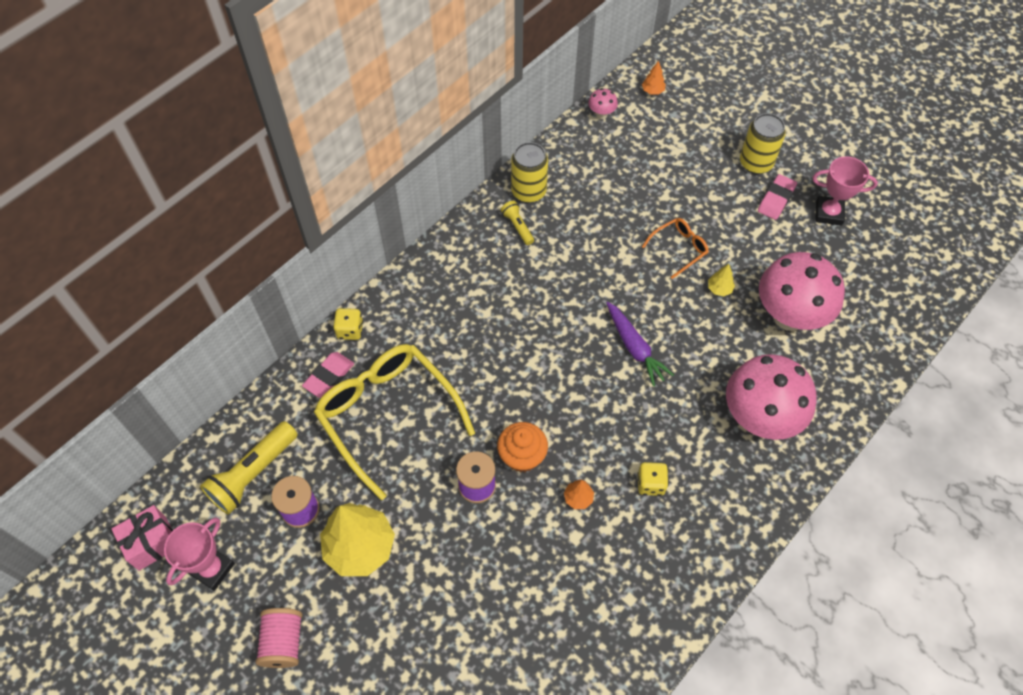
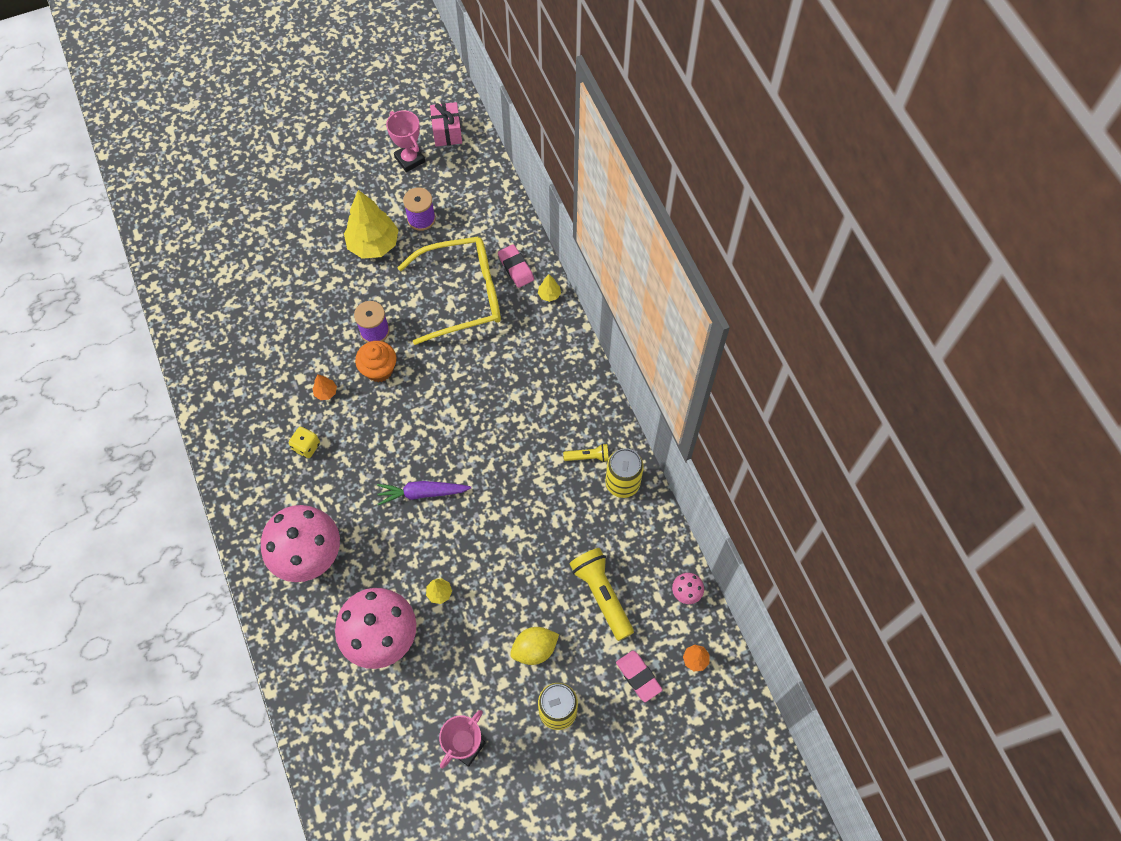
camera: 115 degrees right, 5 degrees up
(253, 474) = (464, 199): yellow flashlight -> yellow flashlight (602, 595)
(283, 642) = (338, 184): pink spool -> none
(350, 330) = (549, 295): yellow dice -> yellow tree
(679, 248) = (497, 581): orange glasses -> none
(718, 198) = (534, 649): none -> yellow lemon
(776, 199) = (506, 704): pink eraser -> pink eraser (638, 676)

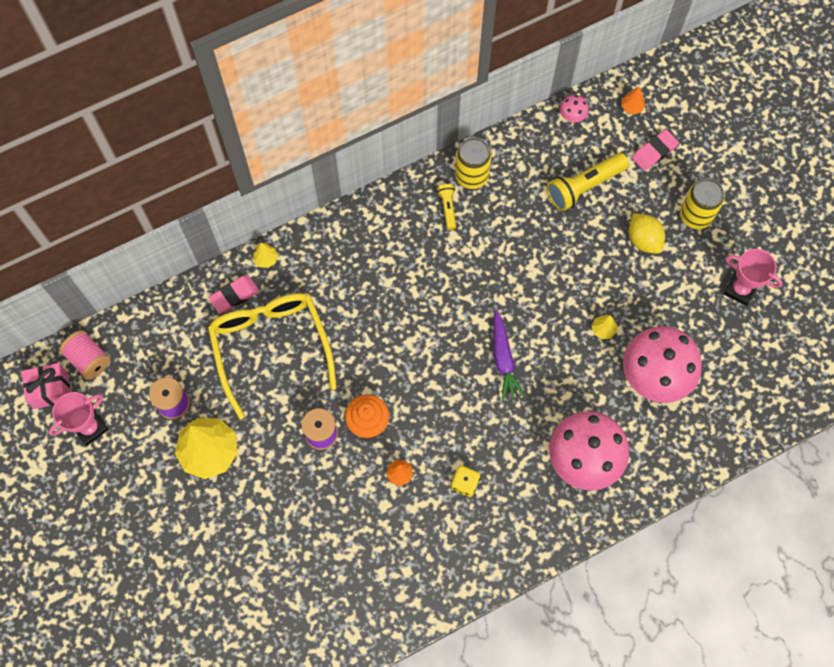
camera: 95 degrees left, 5 degrees up
(470, 159) = (89, 359): none -> pink spool

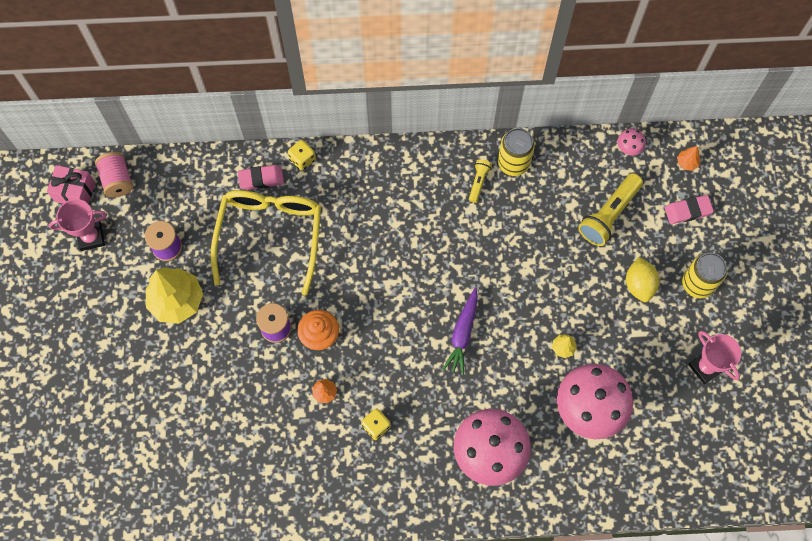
camera: 25 degrees right, 0 degrees up
(266, 259) = (302, 159): yellow tree -> yellow dice
(584, 186) = (609, 215): yellow flashlight -> yellow flashlight turned 45 degrees counterclockwise

